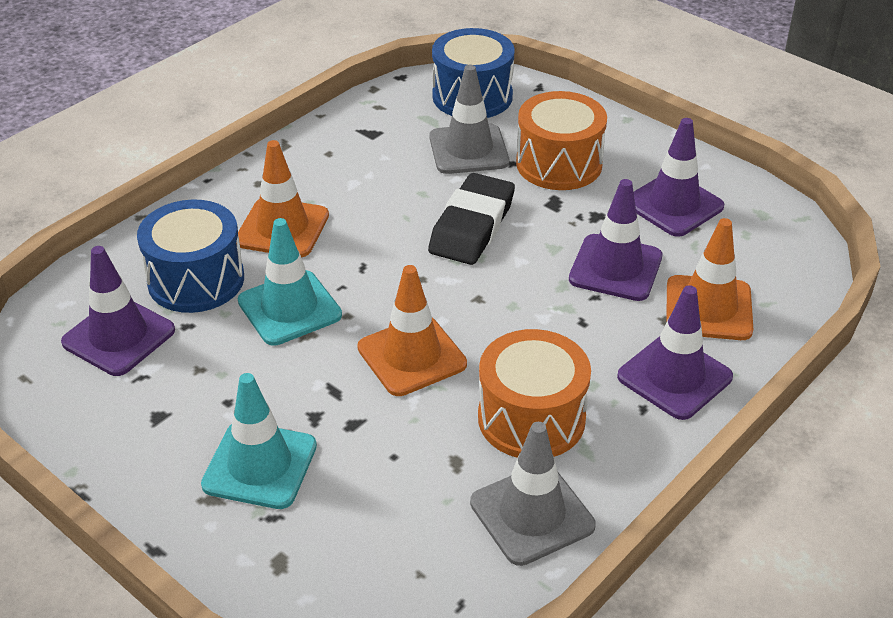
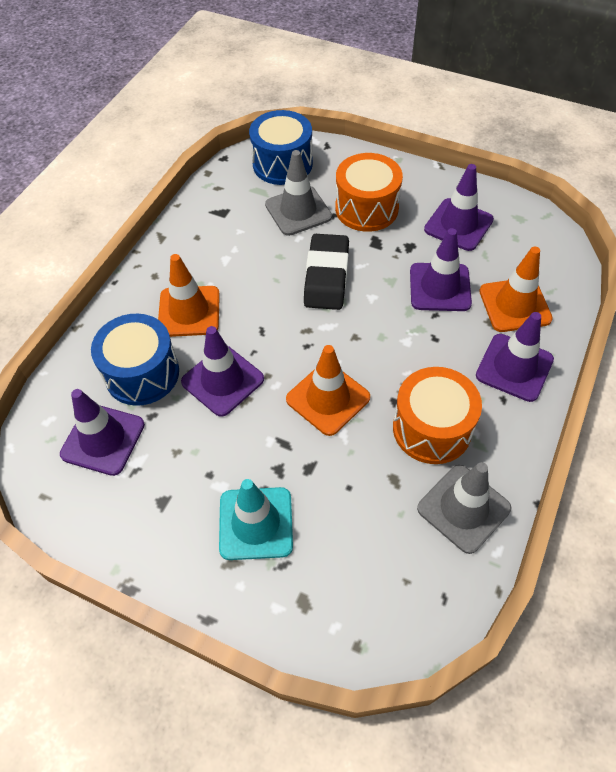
camera: 15 degrees left, 15 degrees up
(289, 308) = (222, 380): turquoise traffic cone -> purple traffic cone

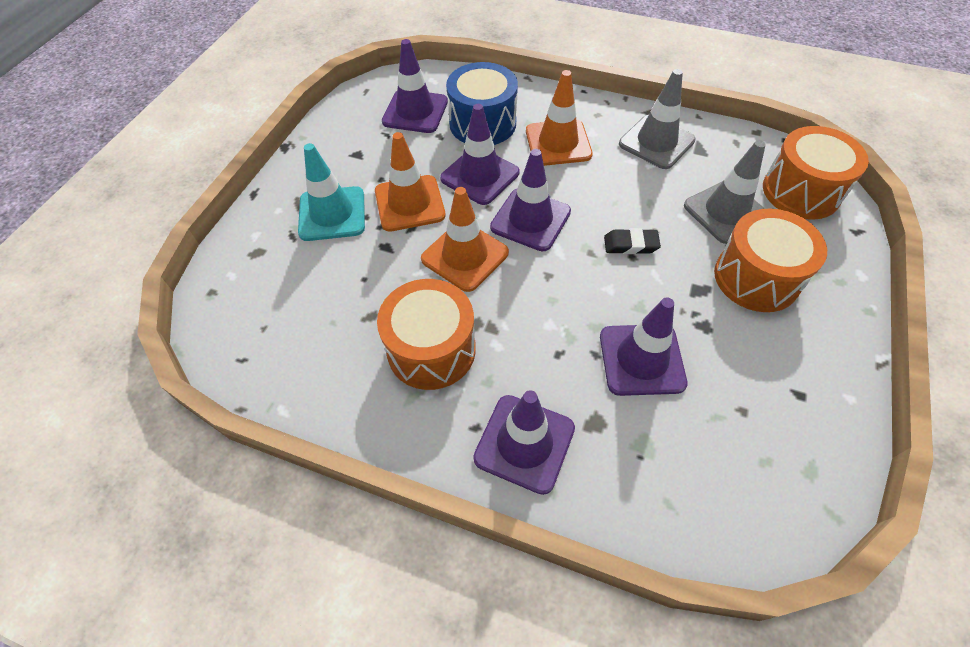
camera: 85 degrees right, 0 degrees up
(282, 164) = (801, 191): blue drum -> orange drum
(326, 276) = (630, 245): black eraser -> black eraser, size x0.53
(458, 225) = (764, 384): purple traffic cone -> purple traffic cone (530, 220)
(463, 508) = (333, 379): grey traffic cone -> grey traffic cone (656, 142)
(514, 305) = (631, 451): orange traffic cone -> orange traffic cone (409, 203)

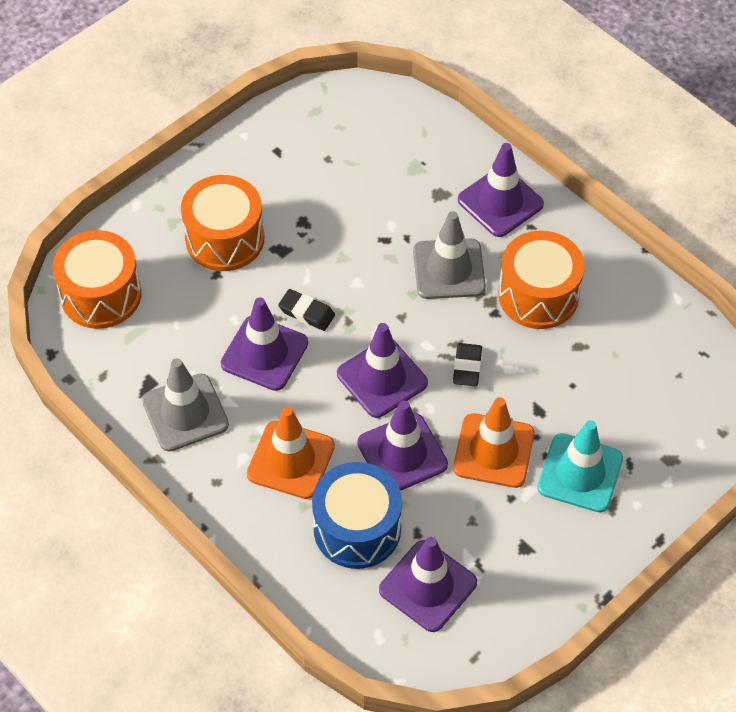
camera: 155 degrees left, 0 degrees up
(465, 256) = (467, 367): orange traffic cone -> black eraser
(641, 359) = (373, 219): purple traffic cone -> purple traffic cone (264, 353)
(726, 212) = (191, 305): grey traffic cone -> grey traffic cone (449, 269)

